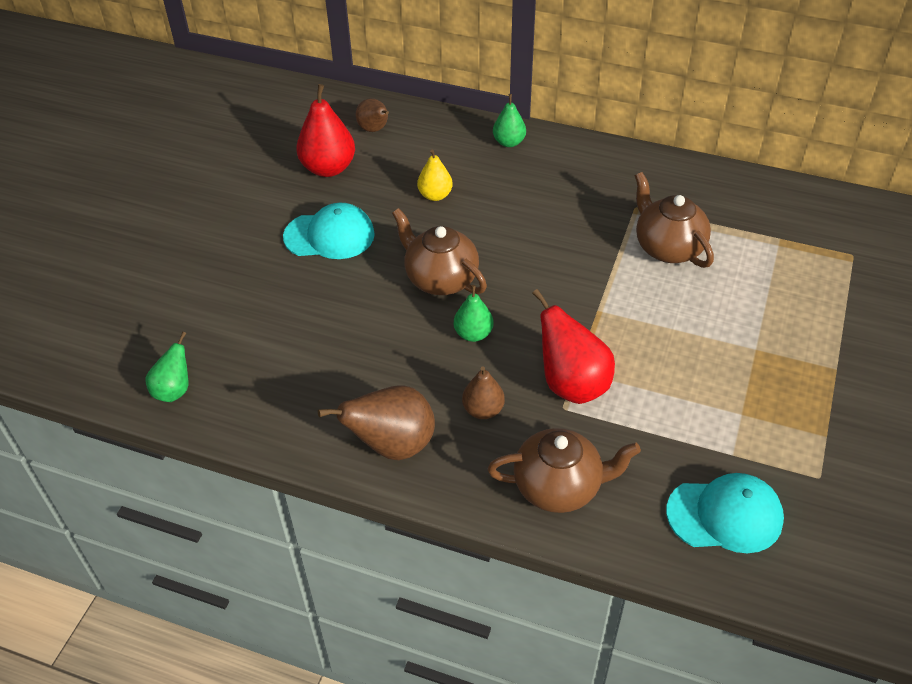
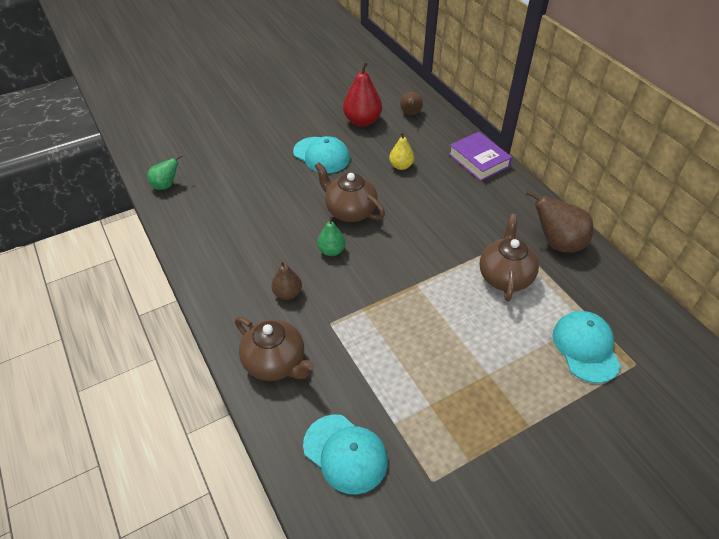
camera: 40 degrees right, 0 degrees up
(392, 445) = (223, 279): brown pear -> brown pear (557, 243)
(440, 279) = (350, 211): brown teapot -> brown teapot turned 45 degrees counterclockwise
(509, 142) = (479, 160): green pear -> purple book
(571, 384) = (350, 314): red pear -> none
(802, 268) = (585, 347): none -> turquoise cap

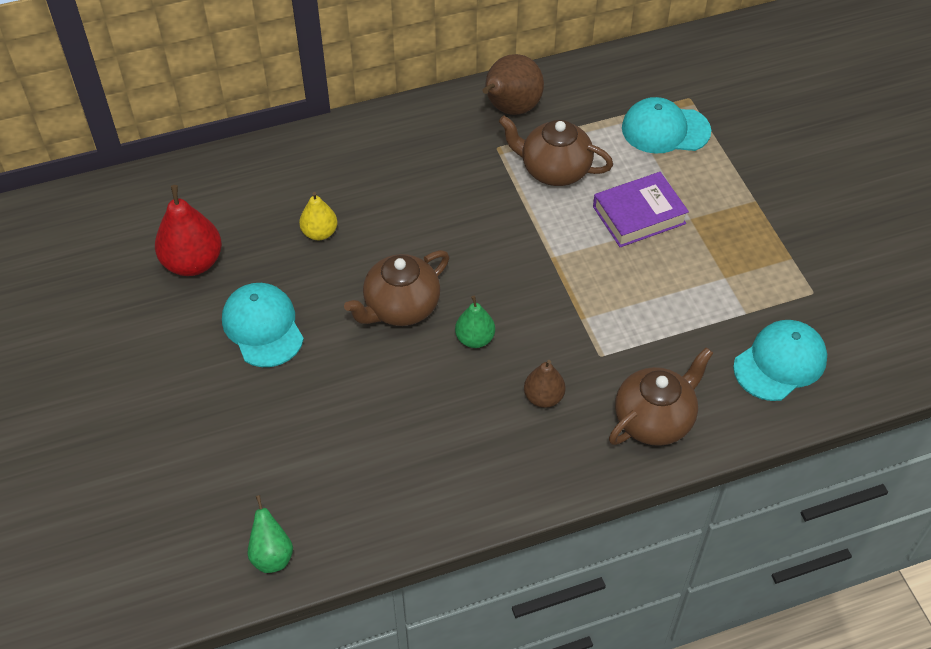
camera: 80 degrees left, 5 degrees up
(321, 155) = (263, 327): turquoise cap -> turquoise cap turned 75 degrees counterclockwise
(410, 114) = (197, 199): brown pear -> none
(479, 160) = (335, 144): purple book -> purple book (639, 215)

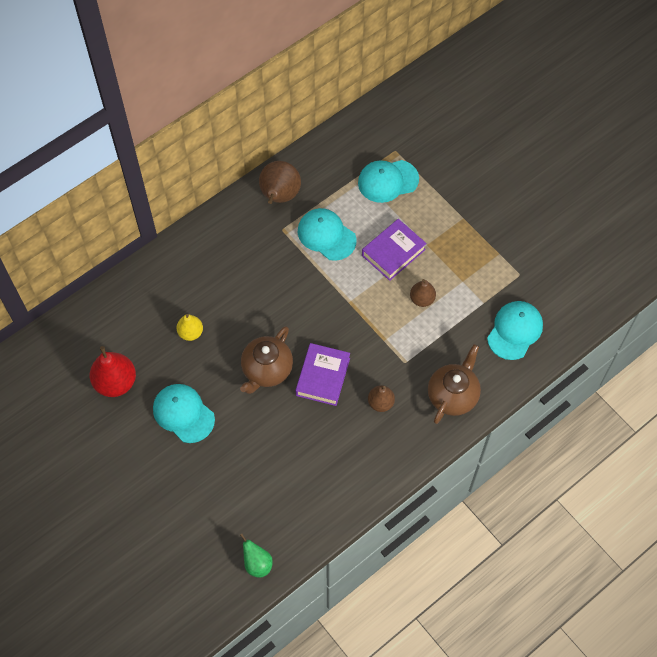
camera: 20 degrees left, 10 degrees up
(475, 339) = (323, 377): green pear -> purple book
(554, 170) = (326, 235): brown teapot -> turquoise cap
(657, 283) = (422, 299): none -> brown pear

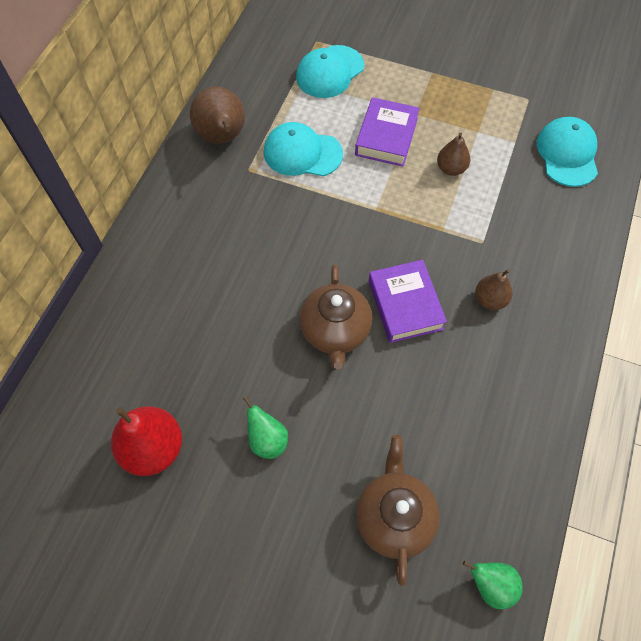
camera: 30 degrees left, 0 degrees up
(183, 413) = (267, 440): turquoise cap -> green pear
(190, 333) = (214, 335): yellow pear -> none
(453, 395) = (558, 250): brown teapot -> brown teapot (394, 516)

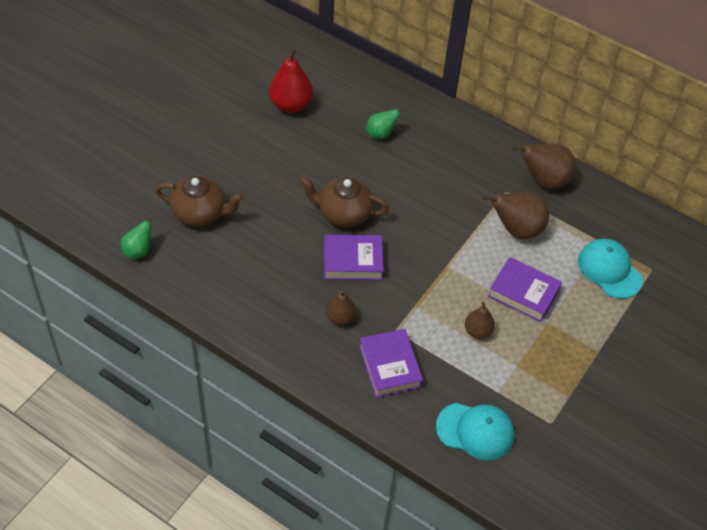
camera: 100 degrees right, 10 degrees down
(267, 440) = (275, 160): green pear -> green pear (381, 134)
(302, 153) = (516, 229): turquoise cap -> brown pear
(530, 238) = (390, 366): none -> purple book

